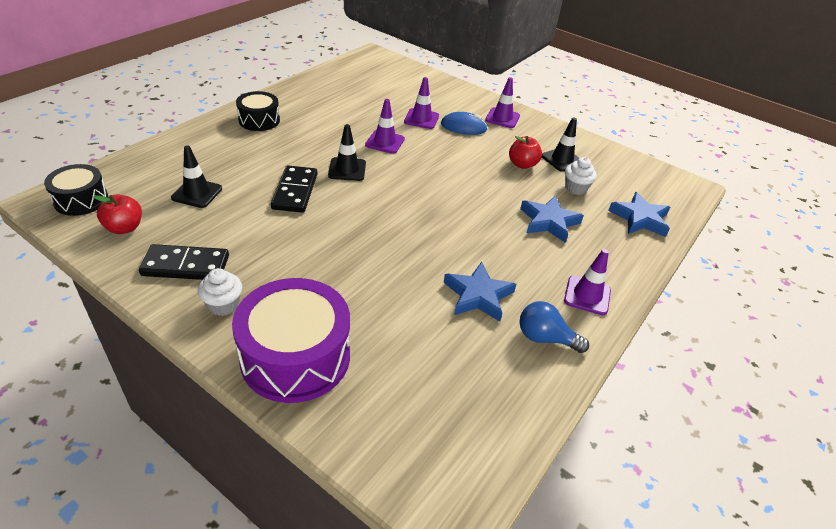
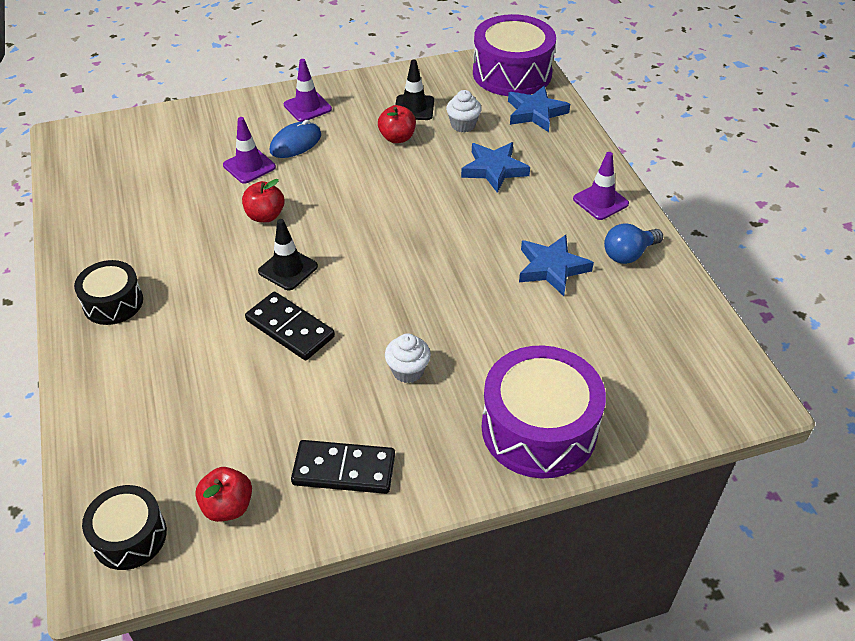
camera: 50 degrees left, 5 degrees up
(186, 266) = (344, 470): black domino -> black domino turned 60 degrees clockwise
(197, 193) = (217, 416): black traffic cone -> none
(223, 305) = (430, 458): white cupcake -> white cupcake (408, 371)
(385, 142) = (265, 216): purple traffic cone -> red apple
(665, 189) = (512, 73): none -> purple drum

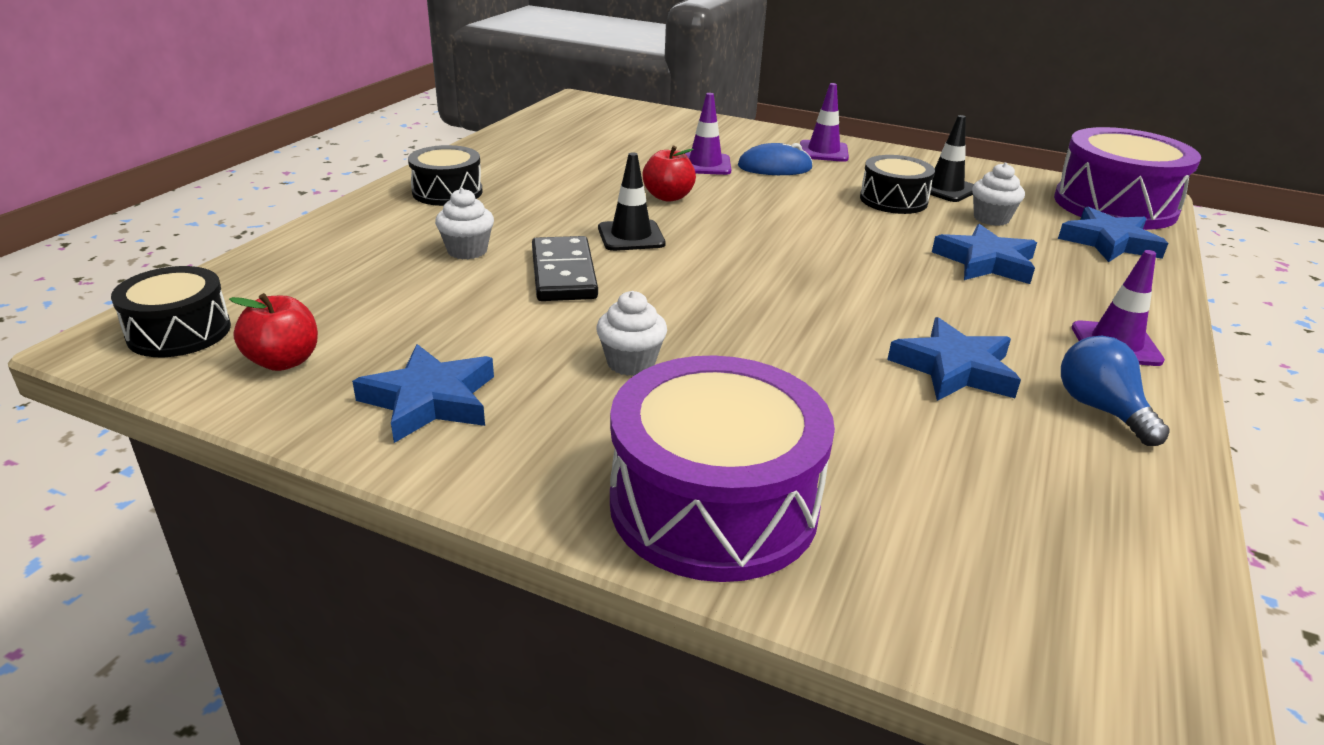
camera: 40 degrees right, 15 degrees down
(206, 348) = (467, 251): none -> white cupcake
(344, 470) = (430, 400): black domino -> blue star
(397, 138) = (893, 200): red apple -> black drum
(628, 254) = (1101, 409): blue light bulb -> blue light bulb turned 60 degrees clockwise

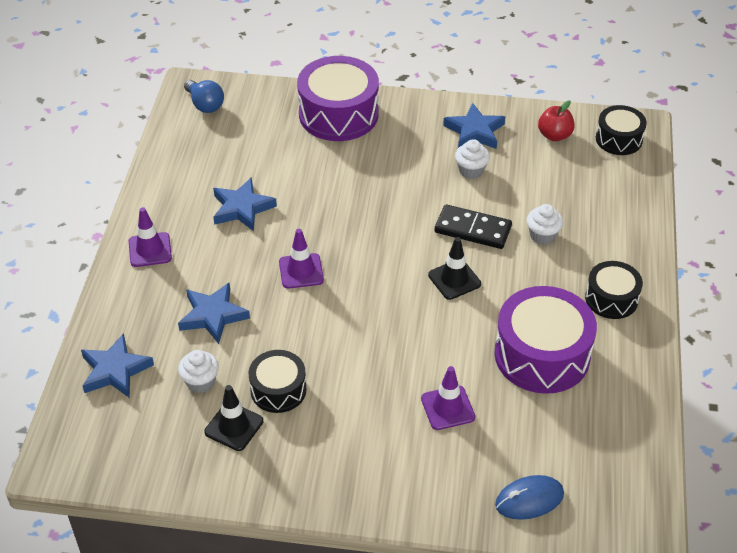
camera: 165 degrees right, 15 degrees up
(564, 273) = (472, 229): black domino -> black domino turned 45 degrees counterclockwise
(631, 363) = (401, 173): white cupcake -> white cupcake (471, 170)
(668, 197) = (453, 340): red apple -> none
(774, 167) = (387, 422): blue mouse -> blue mouse (529, 499)
(823, 152) = (349, 474): purple traffic cone -> purple traffic cone (301, 271)
(1101, 409) = (173, 198): blue light bulb -> blue light bulb (205, 105)
(1114, 205) = (89, 439): purple drum -> purple drum (542, 355)

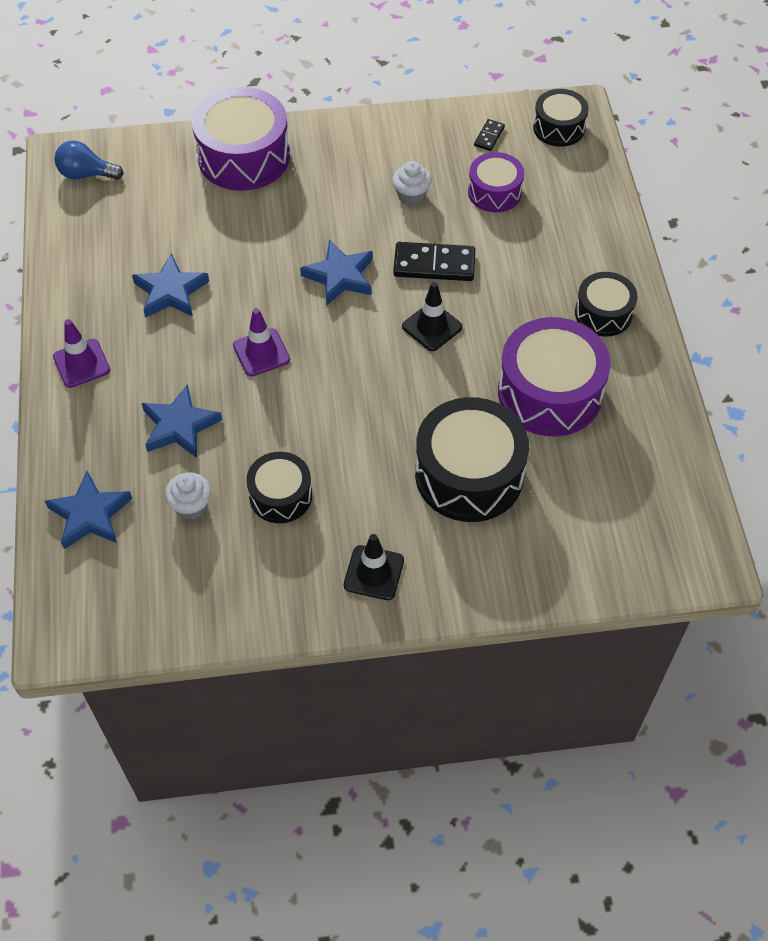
camera: 15 degrees left, 10 degrees up
(205, 105) = (86, 174): blue light bulb -> blue light bulb turned 150 degrees clockwise
(234, 426) = (245, 549): black traffic cone -> black traffic cone (374, 573)
(447, 408) = (469, 474): purple traffic cone -> black drum
(474, 131) = (401, 148): blue star -> blue star (340, 276)
(529, 499) = (584, 556): blue mouse -> none
(542, 235) = (510, 256): white cupcake -> none
(545, 181) = (494, 192): none -> purple drum
(554, 135) = (489, 136): red apple -> black domino

